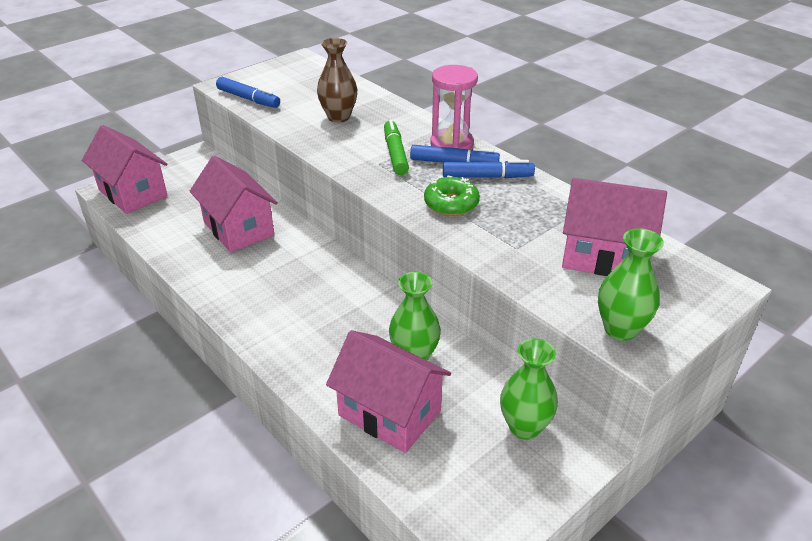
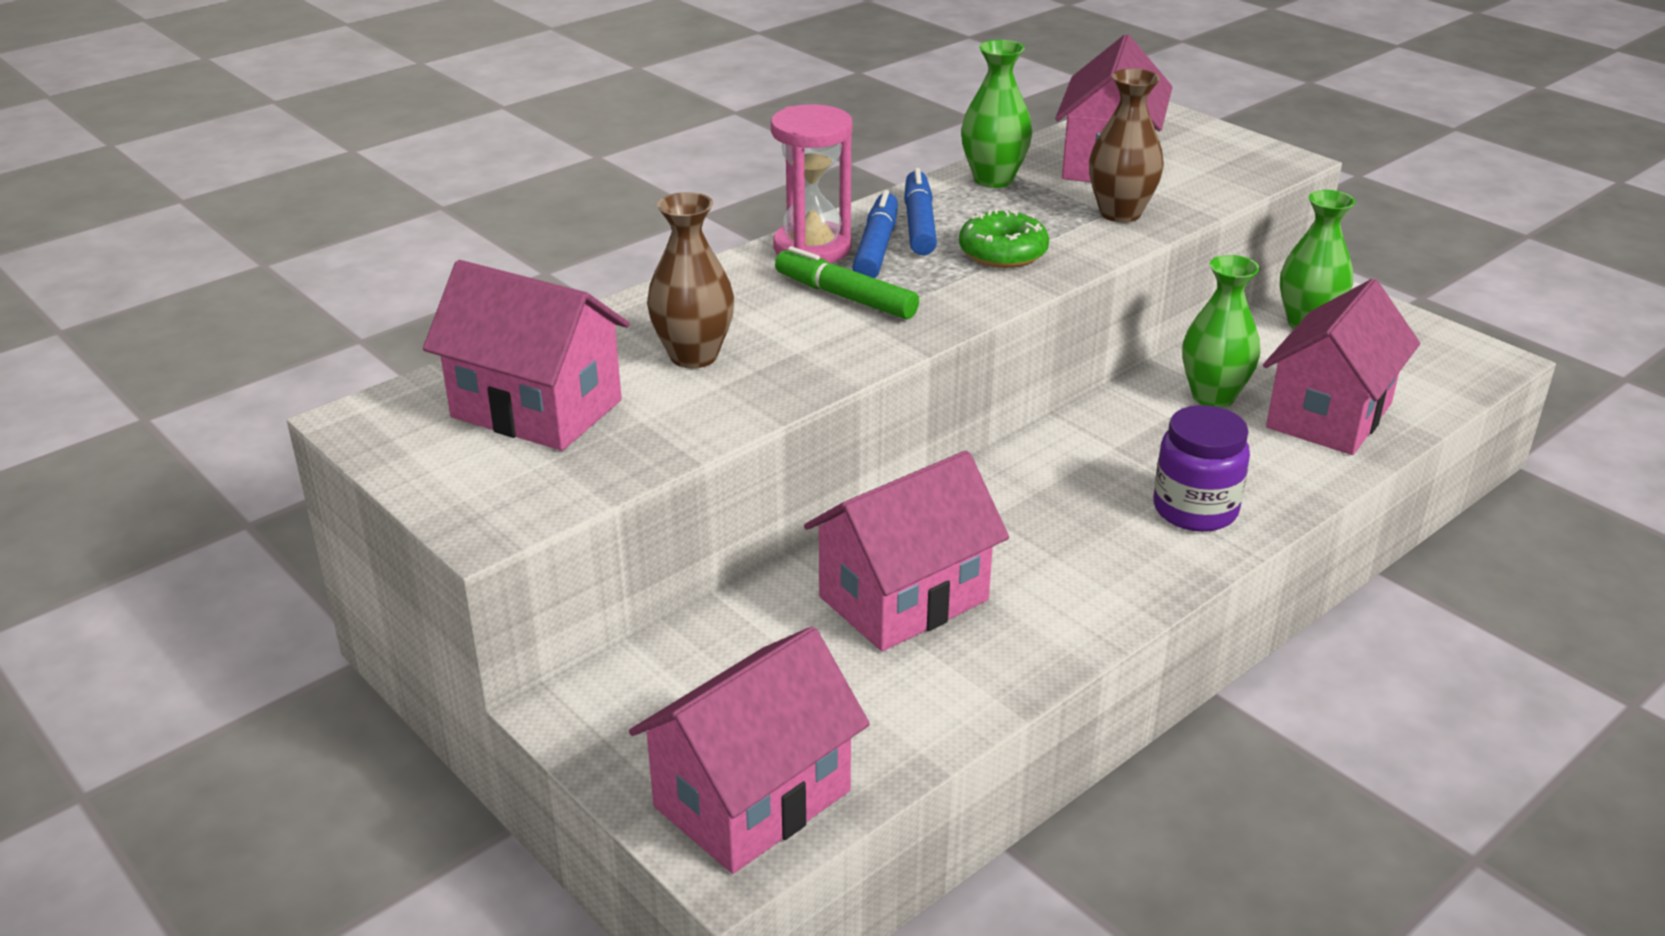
camera: 90 degrees left, 5 degrees down
(248, 99) = (581, 475): blue marker -> none
(290, 331) = (1195, 510): none -> purple jar
(300, 87) = (537, 408): none -> pink house
(395, 153) = (845, 297): green marker -> green marker turned 45 degrees clockwise
(516, 253) = (1120, 213): none -> brown vase
(620, 329) = (1249, 166): green vase -> green vase (993, 179)

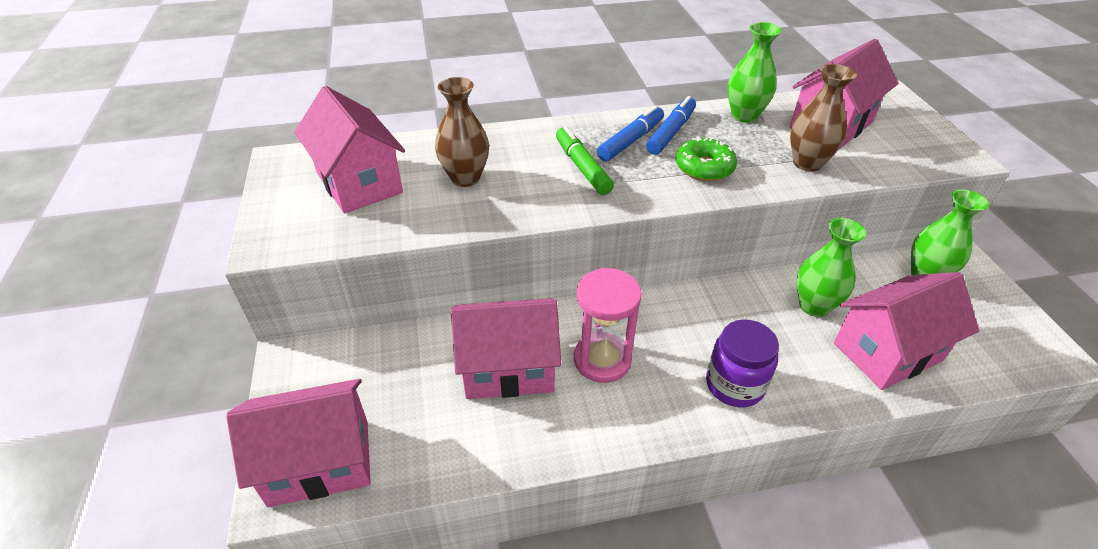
camera: 30 degrees right, 10 degrees up
(812, 248) = (594, 130): pink hourglass -> pink hourglass (602, 360)

